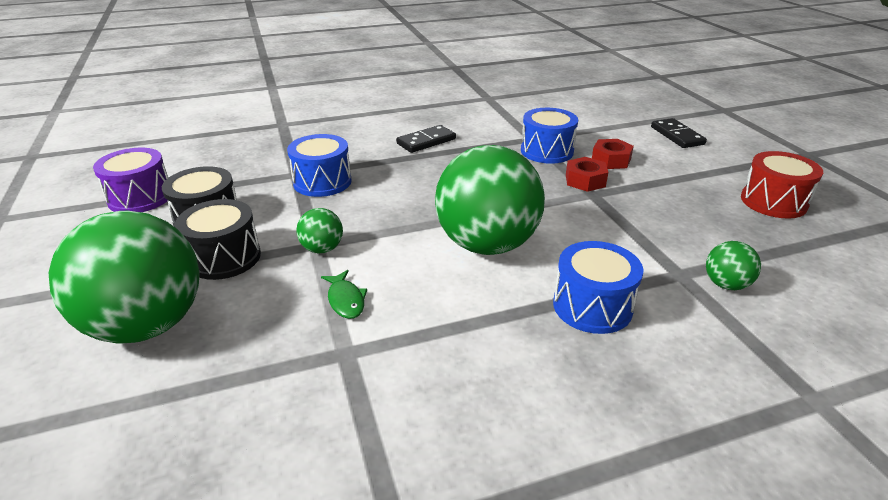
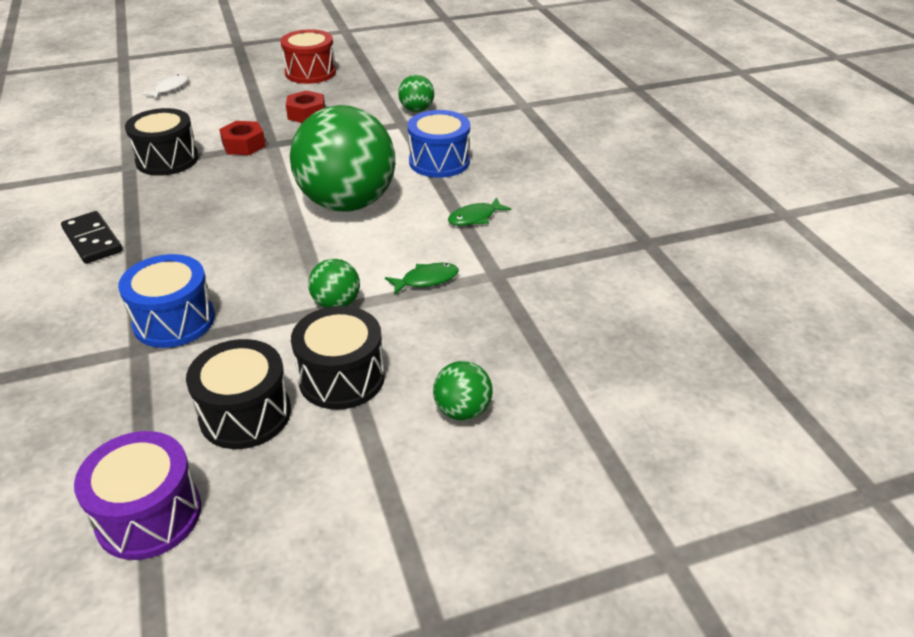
camera: 90 degrees left, 5 degrees up
(147, 325) = (462, 411): green ball -> green ball, size x0.43
(463, 337) = (475, 218): none -> green fish
(547, 151) = (167, 160): blue drum -> black drum
(611, 160) = (206, 127): red nut -> red nut (306, 114)
(677, 136) = (169, 89): black domino -> white fish

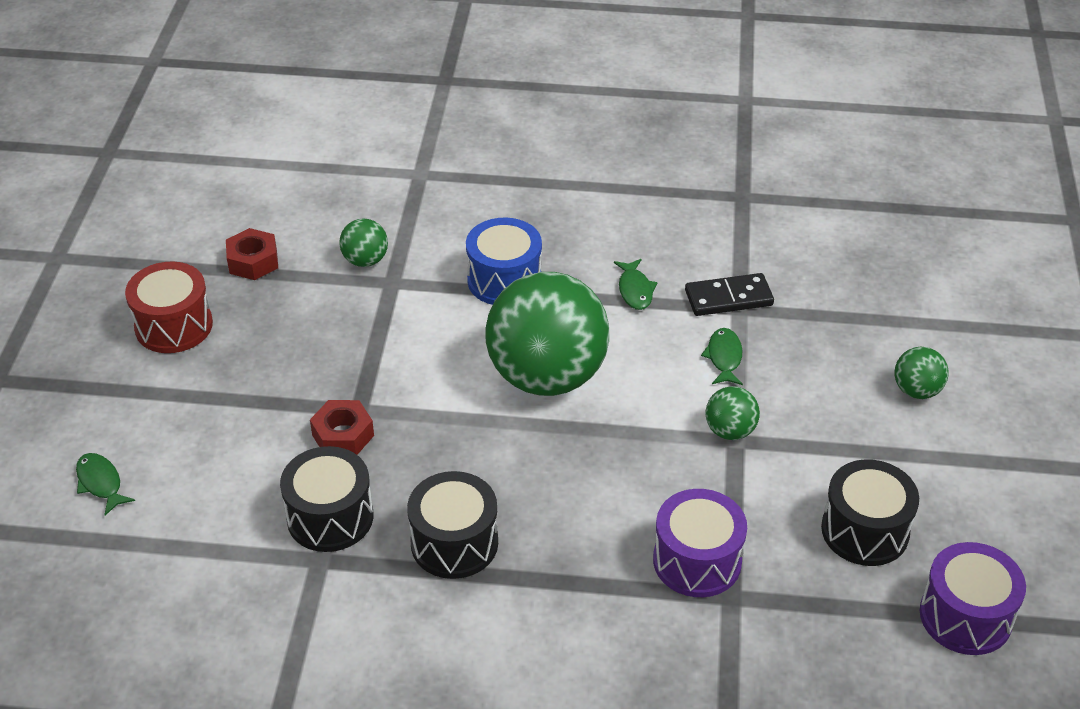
camera: 65 degrees left, 5 degrees up
(92, 240) = (492, 615): black domino -> black domino (728, 298)
(169, 89) = (101, 483): white fish -> green fish
(174, 321) = (697, 561): blue drum -> purple drum
(306, 114) = (299, 358): red nut -> red nut (253, 261)
(341, 378) = (843, 454): black drum -> black drum (454, 543)

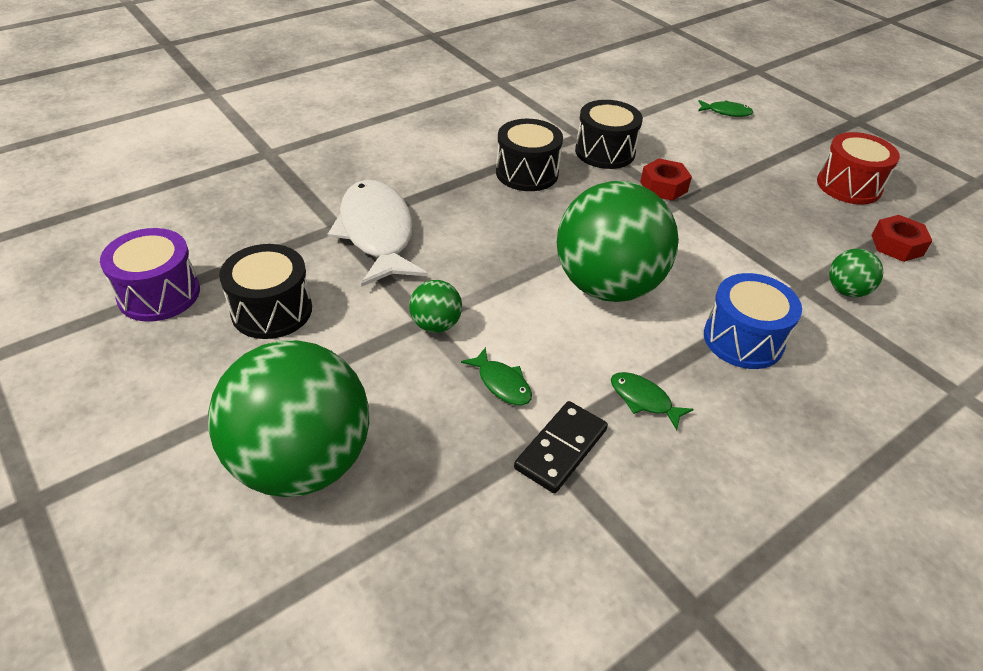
camera: 135 degrees right, 0 degrees up
(697, 561) = (377, 233): purple drum -> white fish
(916, 390) = (301, 462): green ball -> green ball, size x2.35

